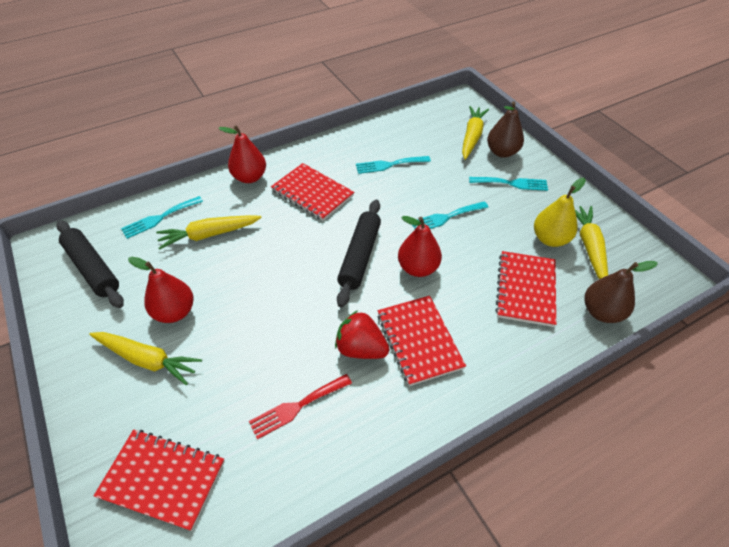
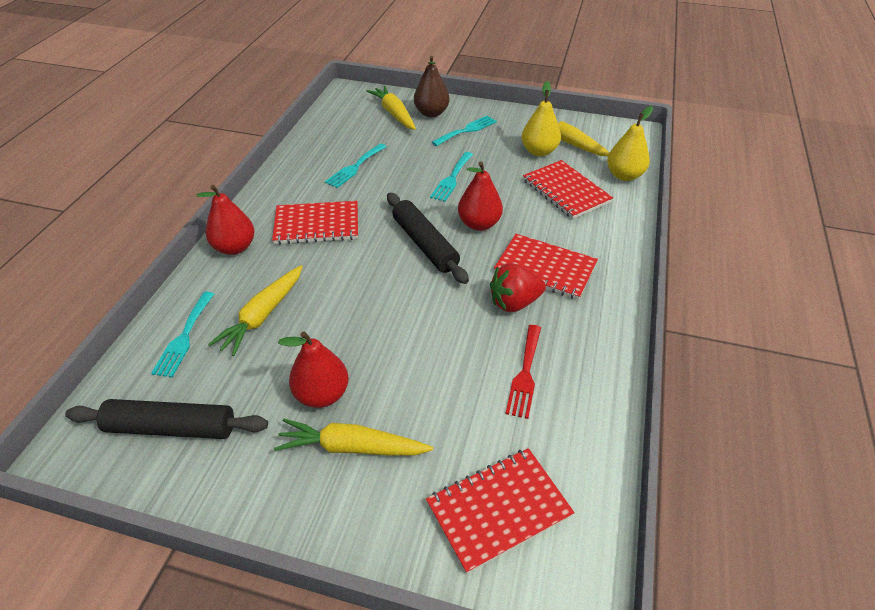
camera: 45 degrees left, 5 degrees down
(147, 359) = (352, 447): yellow carrot -> yellow carrot turned 150 degrees counterclockwise
(602, 312) = (624, 175): brown pear -> yellow pear

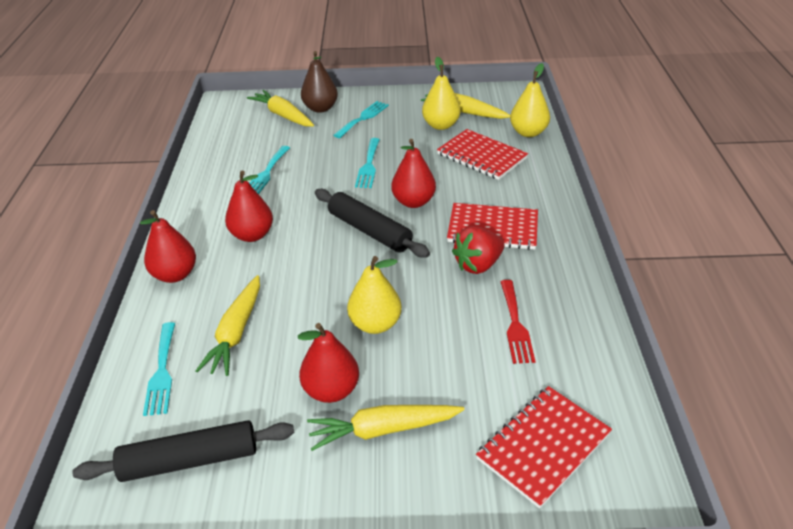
camera: 15 degrees left, 5 degrees down
(317, 225) = (252, 235): red notebook -> red pear
(390, 339) = (375, 324): none -> yellow pear

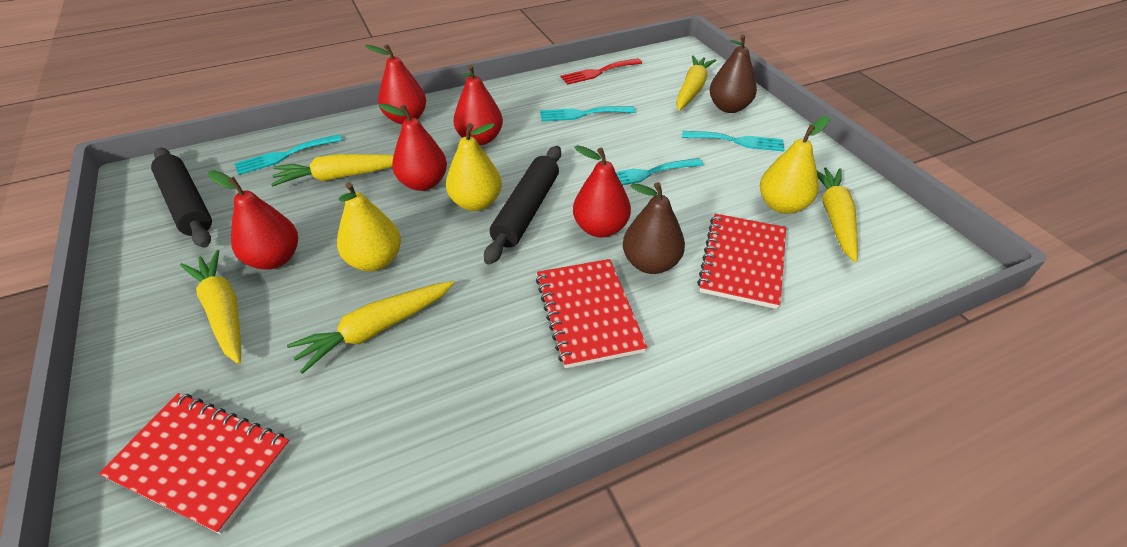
camera: 65 degrees right, 5 degrees up
(290, 280) = (423, 183): none -> red pear
(455, 333) = (376, 329): none -> yellow carrot
(461, 191) = (650, 263): none -> brown pear
(478, 265) = (507, 318): red strawberry -> none
(515, 325) = (406, 383): red fork -> red fork (598, 72)
(528, 132) = (846, 295): yellow pear -> yellow pear (476, 203)

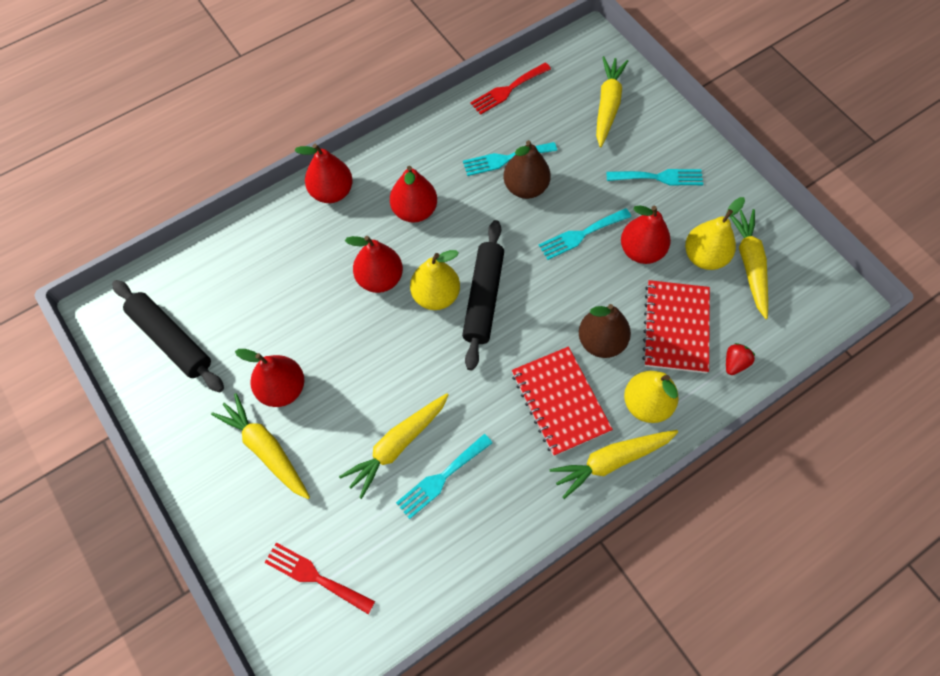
camera: 10 degrees left, 20 degrees up
(201, 461) = (315, 577): red notebook -> red fork
(284, 155) = (232, 262): turquoise fork -> turquoise fork (441, 478)
(341, 176) = (299, 282): yellow carrot -> yellow carrot (611, 461)
(375, 261) = (369, 376): yellow pear -> yellow pear (646, 404)
(600, 228) = (552, 309): red pear -> red pear (641, 251)
(728, 107) = (646, 128): brown pear -> brown pear (525, 187)
(814, 304) = (734, 363): none -> red strawberry

